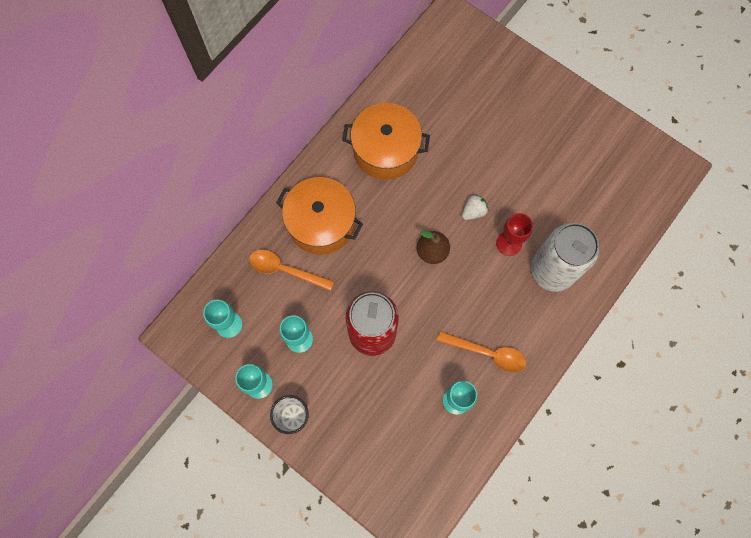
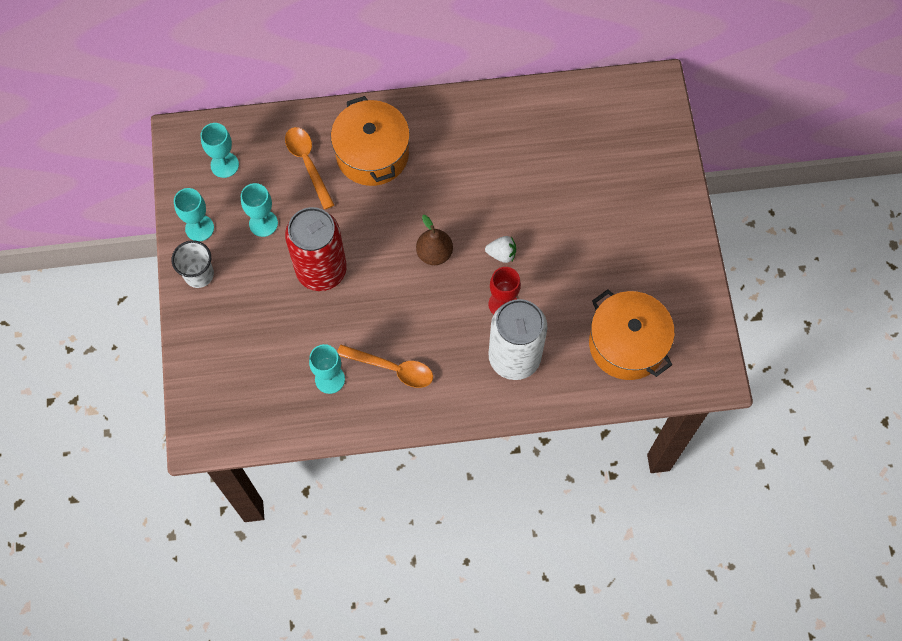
camera: 45 degrees right, 5 degrees down
(385, 150) = (483, 144): orange pot -> orange pot (627, 344)
(487, 353) = (392, 368): orange spoon -> orange spoon turned 45 degrees counterclockwise

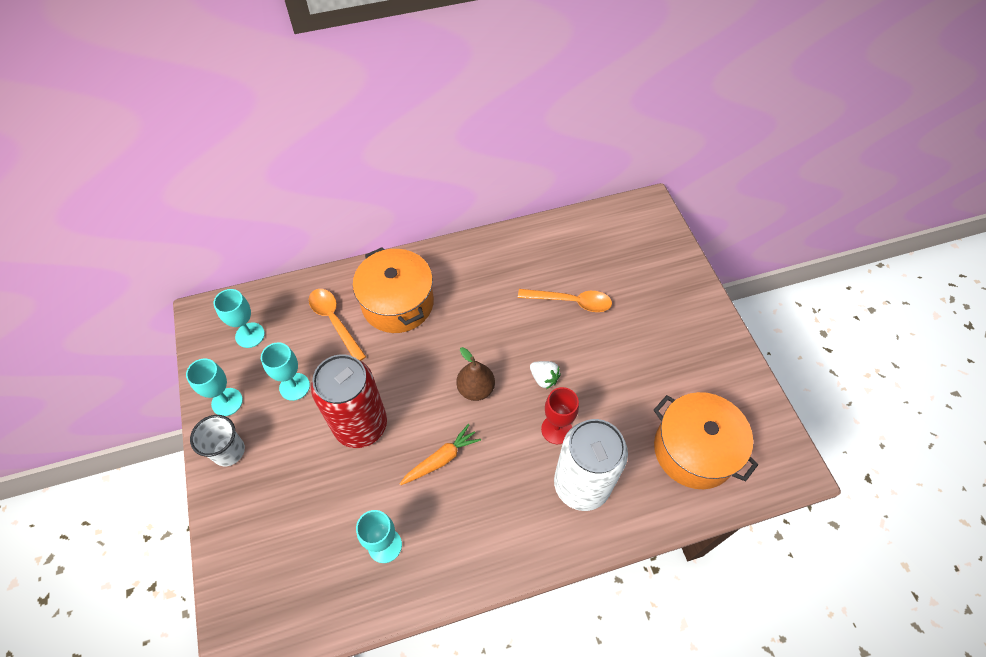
camera: 10 degrees left, 10 degrees down
(391, 313) = (441, 459): none -> orange carrot
(392, 368) = (452, 520): orange spoon -> orange spoon (571, 302)
(502, 254) = (544, 378): white strawberry -> white strawberry turned 45 degrees clockwise

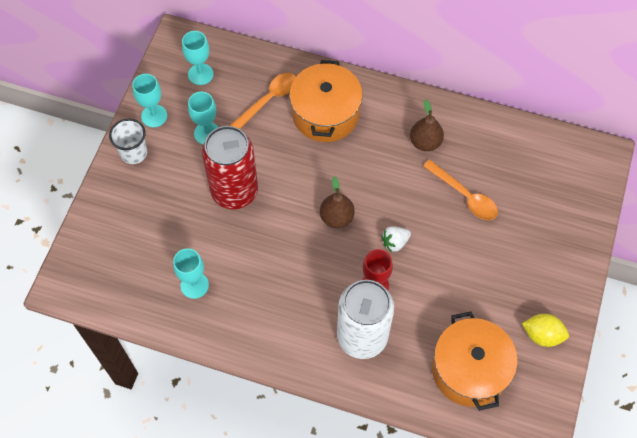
camera: 35 degrees right, 5 degrees up
(334, 321) = (268, 100): orange spoon -> orange spoon turned 45 degrees clockwise
(441, 459) = (274, 252): orange carrot -> none
(503, 277) = (425, 142): none -> brown pear
(544, 378) = (395, 242): white strawberry -> white strawberry turned 75 degrees clockwise
(725, 379) = (542, 335): none -> yellow lemon

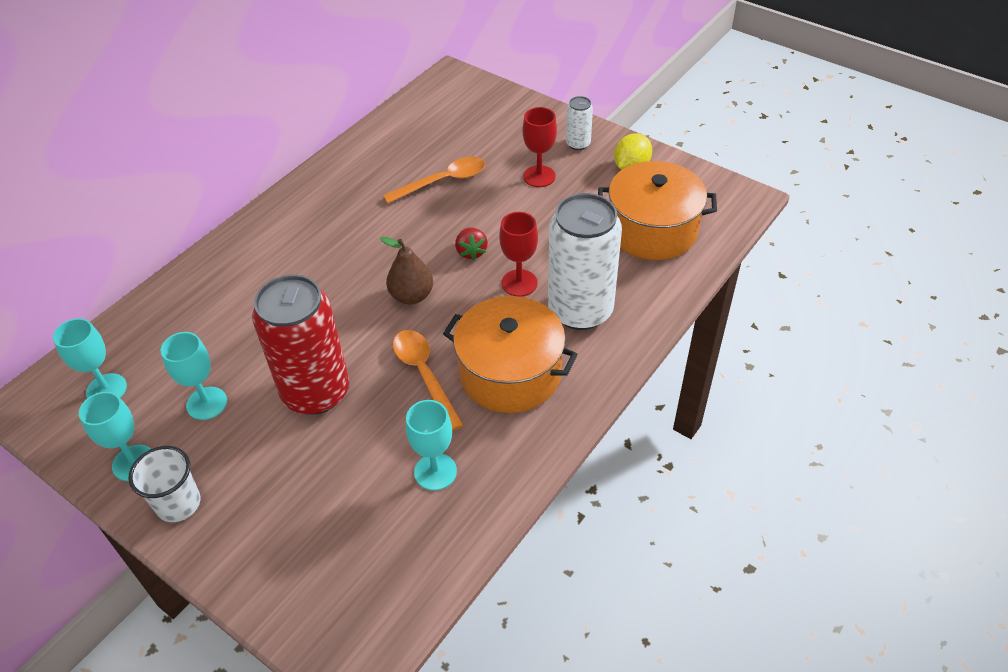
camera: 70 degrees left, 15 degrees down
(268, 100) = (202, 324): orange spoon -> orange spoon (424, 375)
(325, 114) = (261, 272): orange pot -> orange pot (510, 373)
(395, 242) = (471, 252): white strawberry -> red strawberry
(425, 142) = (357, 195): brown pear -> none
(500, 265) = (539, 176): none -> red goblet
(555, 284) = (578, 144): none -> white can

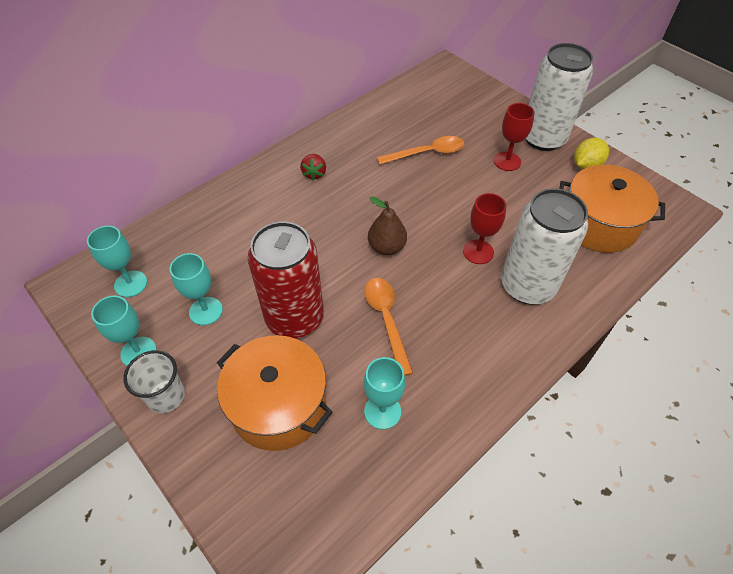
camera: 10 degrees right, 5 degrees up
(471, 252) = (441, 217): red strawberry -> red strawberry (314, 173)
(510, 373) = (459, 332): orange pot -> orange pot (278, 405)
(578, 144) = (543, 138): white can -> white can, size x2.22

